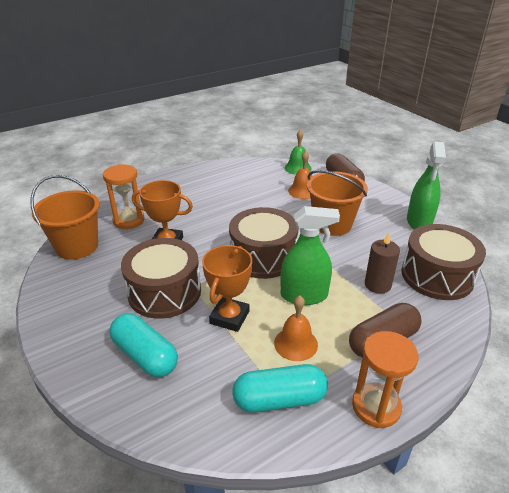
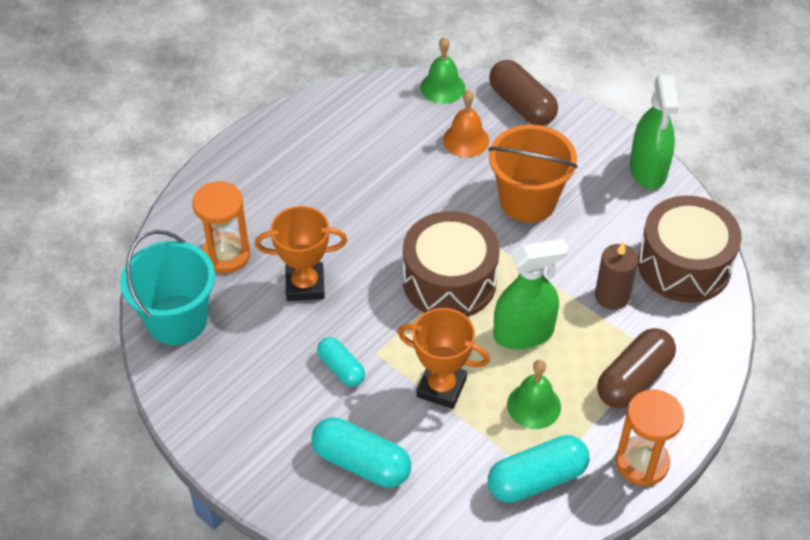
camera: 15 degrees left, 15 degrees up
(77, 246) = (177, 320): orange bucket -> turquoise bucket
(164, 292) = (341, 368): brown drum -> turquoise capsule
(229, 317) = (441, 387): orange trophy -> orange trophy turned 75 degrees counterclockwise
(296, 343) = (534, 405): orange bell -> green bell

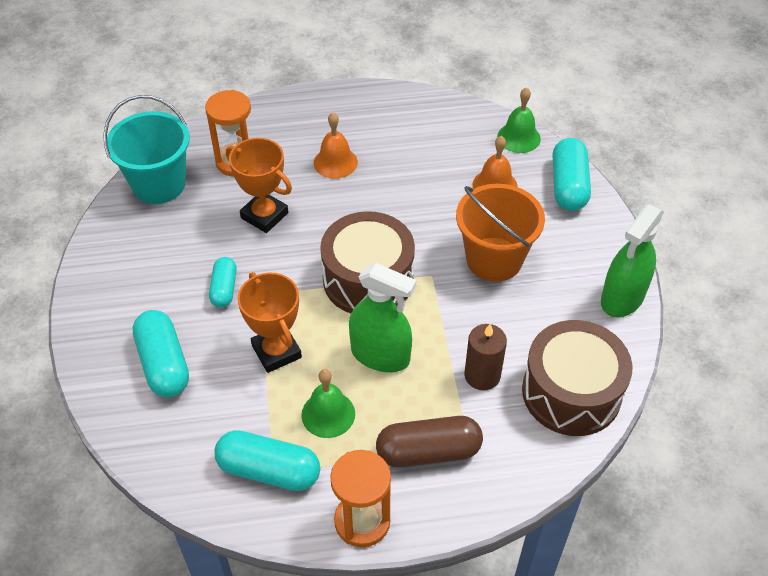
camera: 40 degrees right, 0 degrees up
(315, 201) = (335, 162): none -> orange bell
(521, 105) = (568, 186): brown capsule -> turquoise capsule

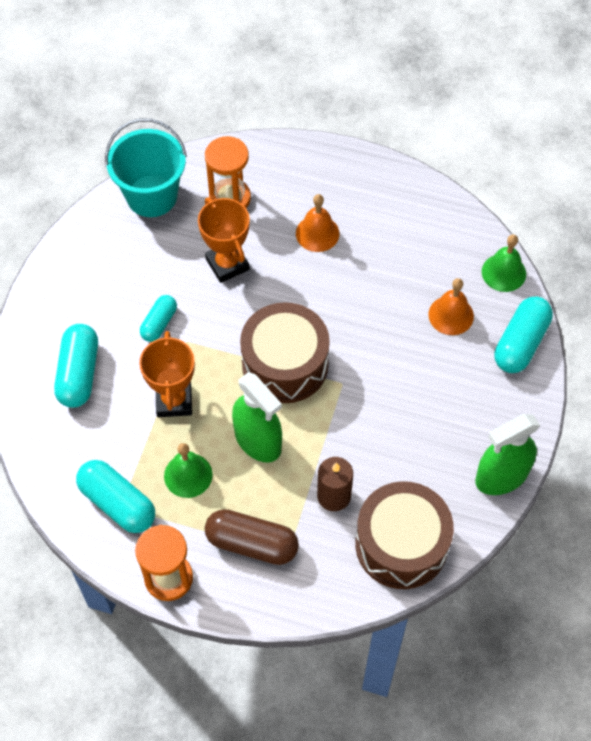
camera: 25 degrees right, 10 degrees up
(494, 259) = (407, 390): orange bucket -> none

